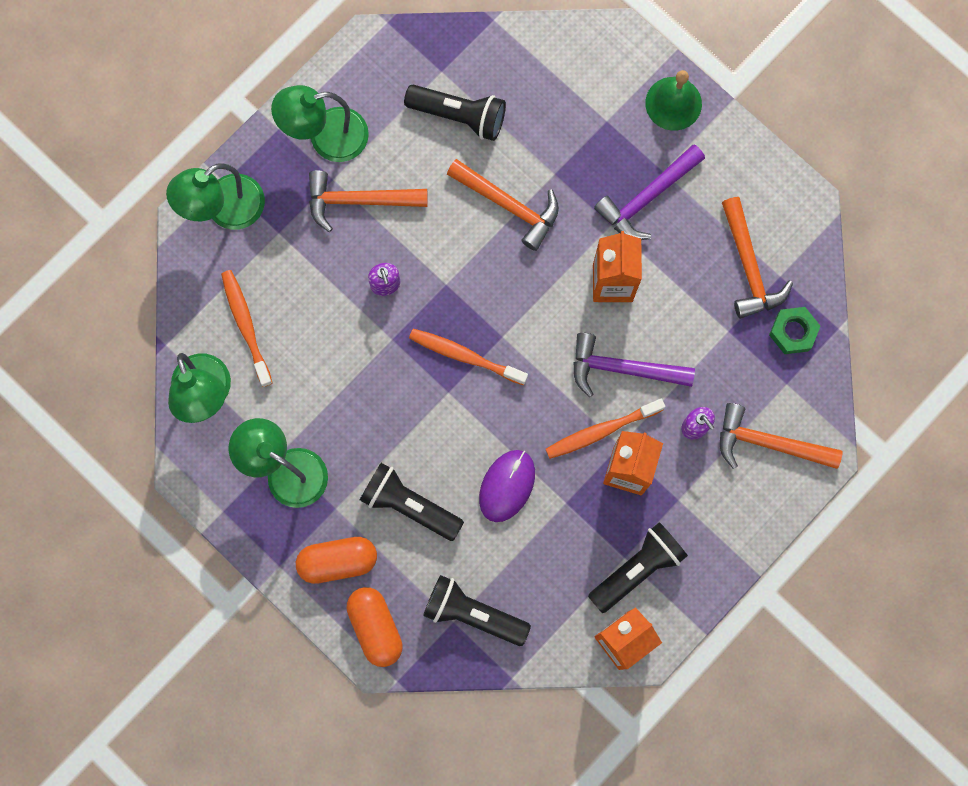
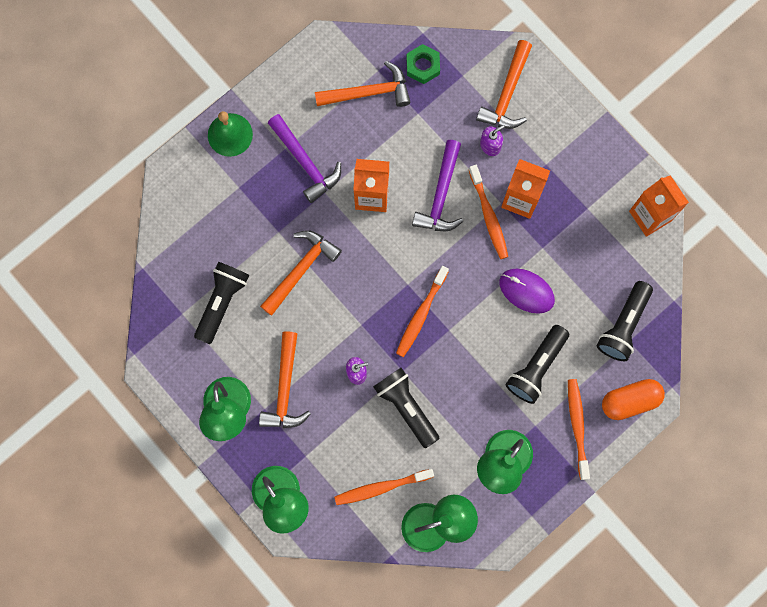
camera: 85 degrees left, 0 degrees up
(338, 561) = (577, 426): orange capsule -> orange toothbrush
(637, 569) = (596, 200): black flashlight -> black flashlight (406, 407)

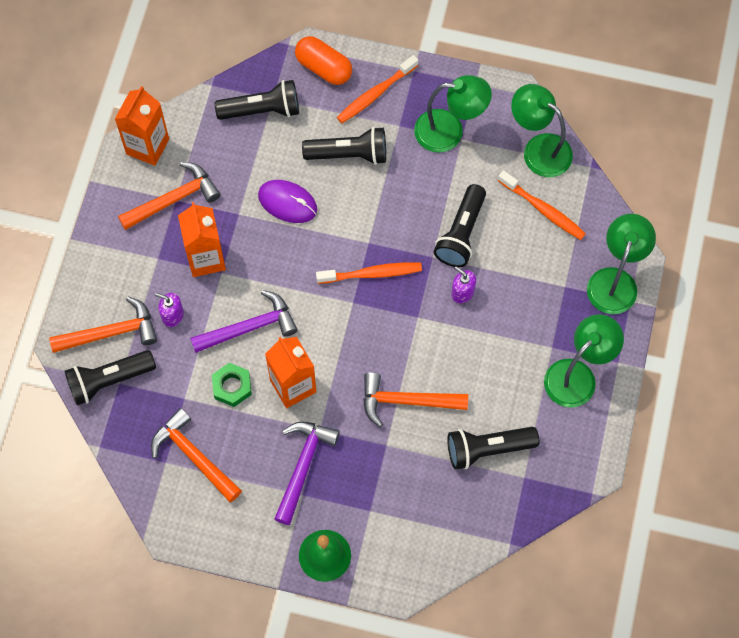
camera: 125 degrees left, 10 degrees down
(285, 388) = (521, 342): orange hammer -> orange hammer (174, 199)
(423, 66) = (133, 424): green nut -> green nut (232, 386)
(469, 69) = (109, 380): none -> black flashlight
(488, 216) = (240, 275): orange toothbrush -> none
(526, 291) = (287, 202): purple mouse -> purple mouse turned 60 degrees counterclockwise

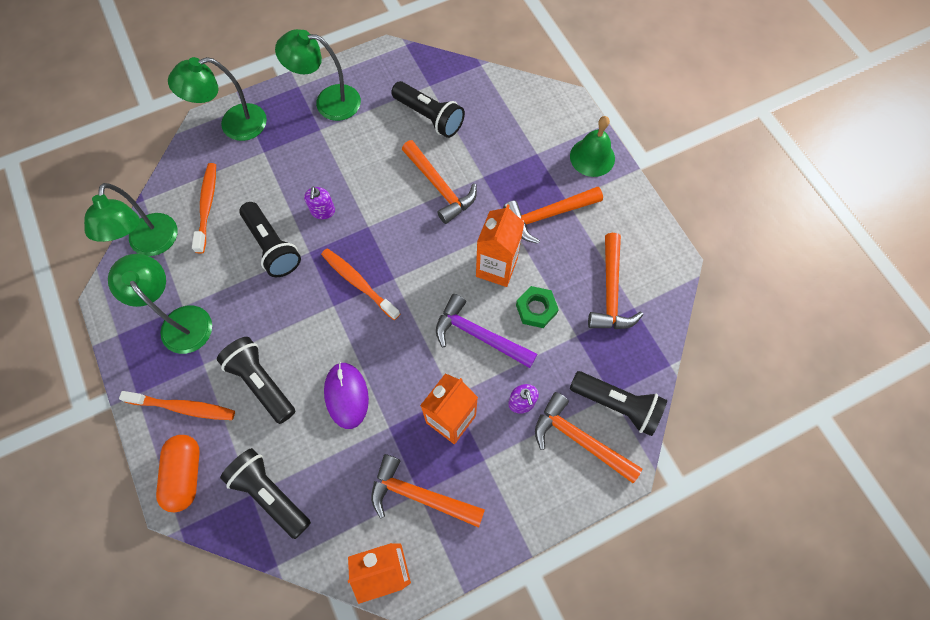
camera: 130 degrees left, 0 degrees up
(303, 466) = (547, 215): purple hammer -> orange hammer
(461, 233) = (272, 246): black flashlight -> black flashlight turned 75 degrees clockwise

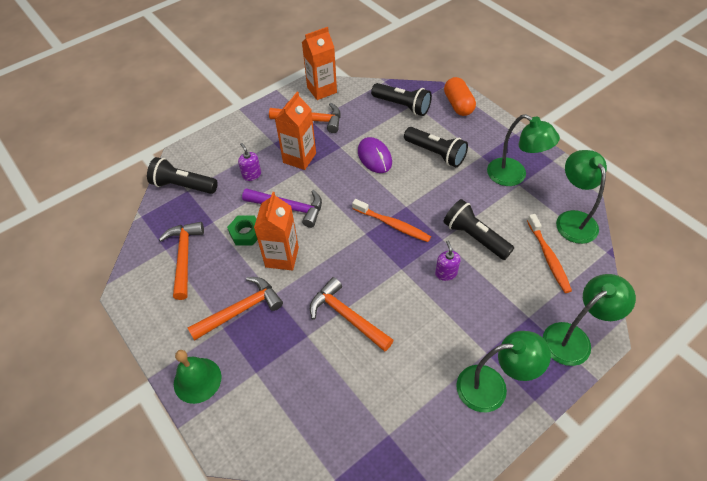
camera: 170 degrees right, 15 degrees down
(183, 407) = (480, 132): orange toothbrush -> none
(429, 117) = (377, 392): black flashlight -> none
(579, 439) = (210, 163): orange hammer -> none

